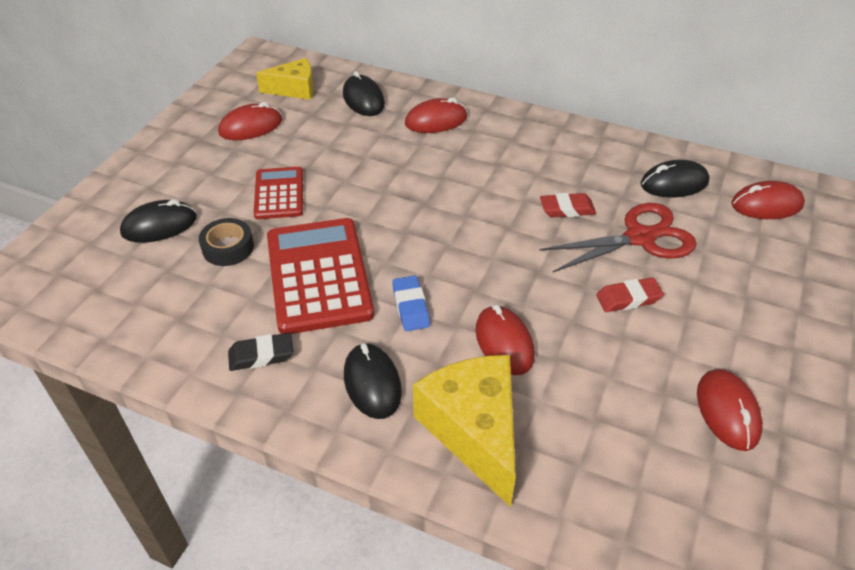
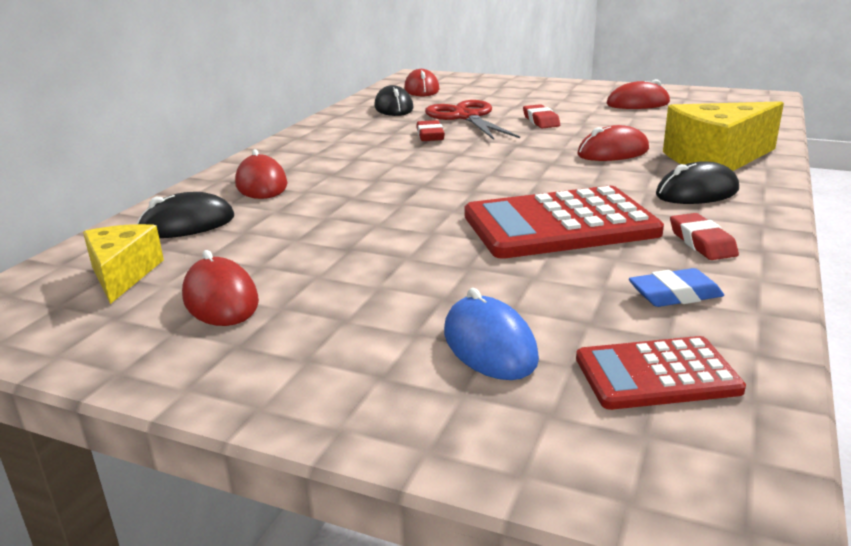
camera: 90 degrees left, 20 degrees down
(159, 225) = (489, 345): black mouse -> blue mouse
(228, 248) = (527, 282): black tape -> none
(261, 355) = (701, 242): black eraser -> red eraser
(279, 194) = (404, 260): red calculator -> red calculator (656, 374)
(410, 306) = (587, 183): blue eraser -> blue eraser (675, 295)

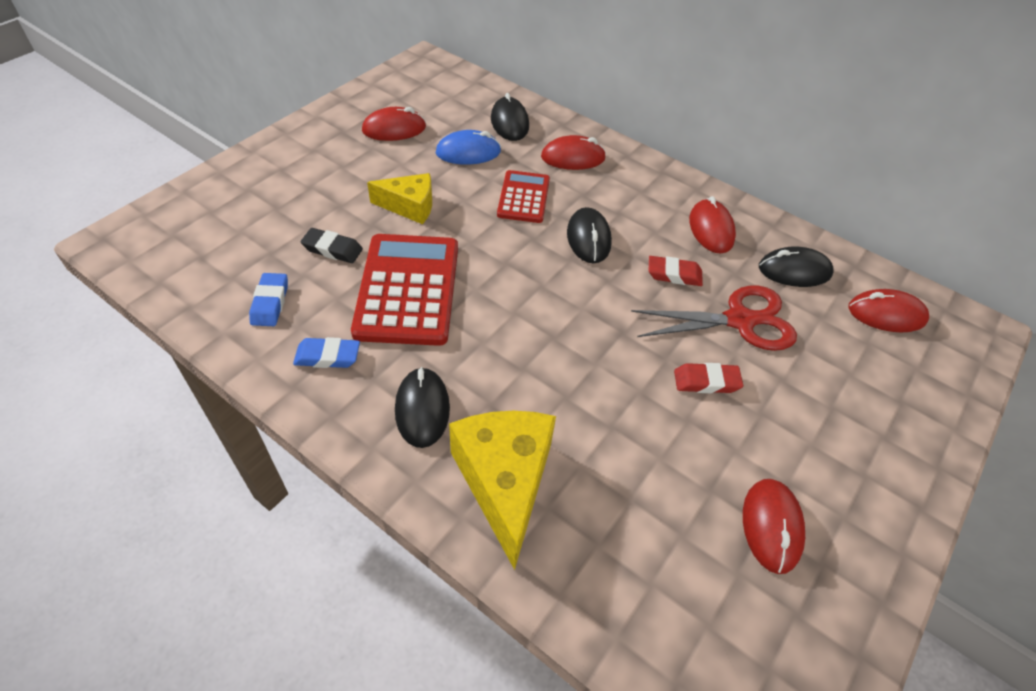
camera: 100 degrees right, 25 degrees up
(123, 274) = (447, 100): yellow cheese -> yellow cheese (409, 206)
(404, 165) = (588, 238): none -> black mouse
(489, 345) = (278, 208): blue mouse -> blue mouse (468, 152)
(538, 280) = (332, 249): none -> black eraser
(613, 152) = (564, 398): red mouse -> red mouse (711, 229)
(656, 374) = (206, 257): red calculator -> red calculator (524, 197)
(701, 242) = (327, 356): red eraser -> blue eraser

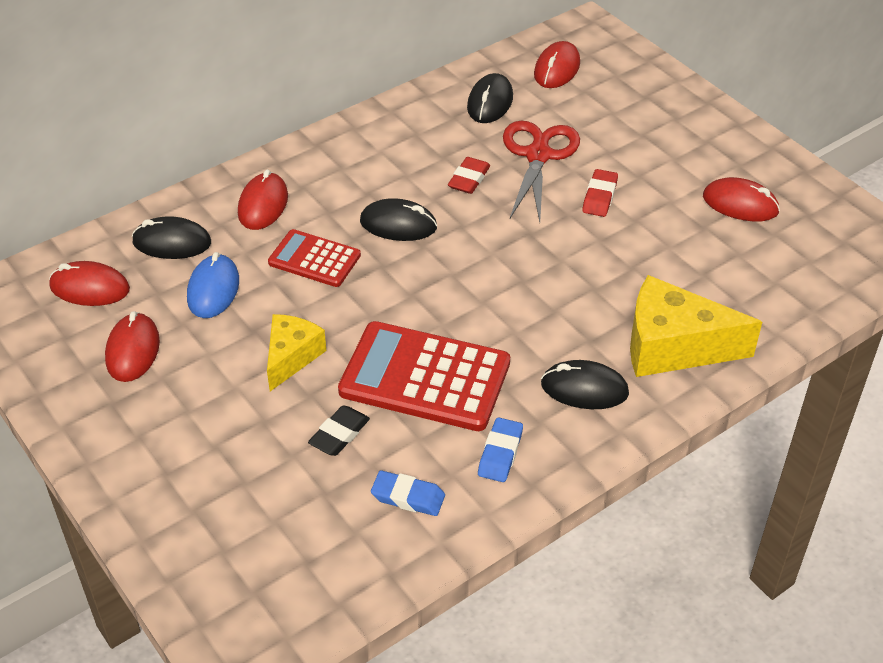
camera: 70 degrees left, 5 degrees down
(711, 229) = (417, 136): red mouse -> red mouse (90, 288)

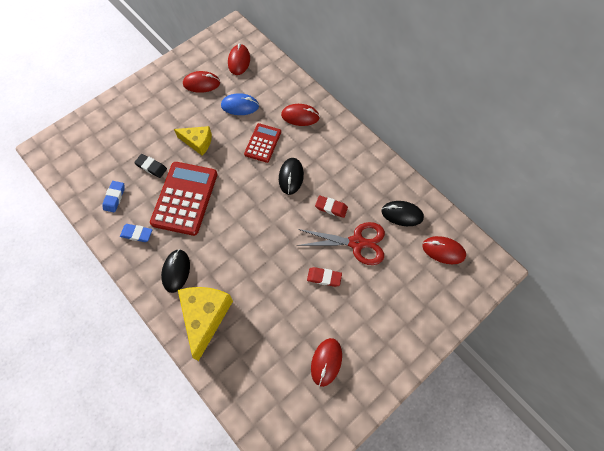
camera: 85 degrees right, 20 degrees up
(172, 242) = (270, 85): black mouse -> none

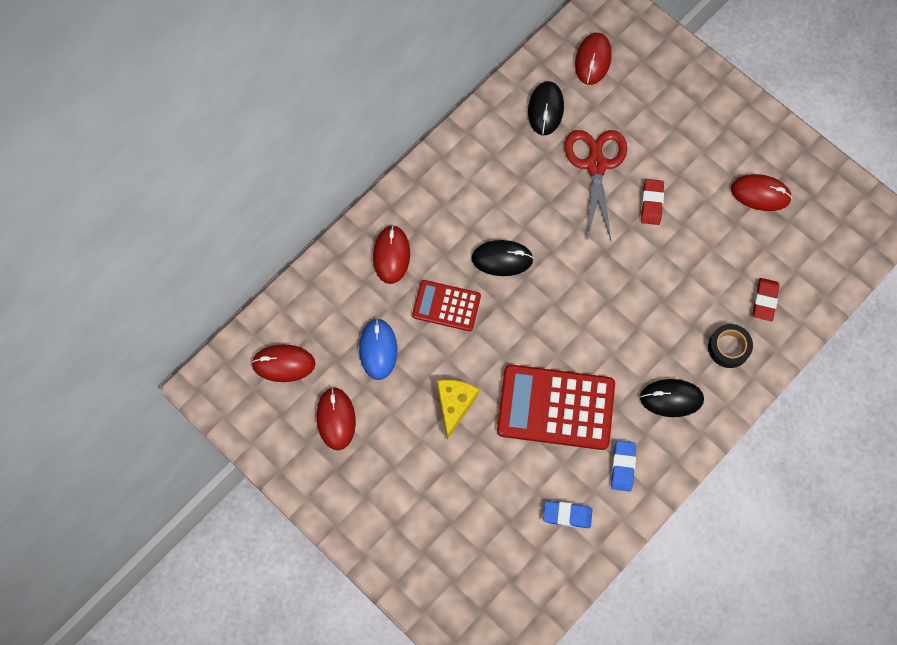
camera: 95 degrees left, 5 degrees up
(151, 167) = (507, 469): black eraser -> none
(205, 317) = (728, 348): yellow cheese -> black tape
(331, 208) = (546, 200): red eraser -> red eraser (764, 301)

